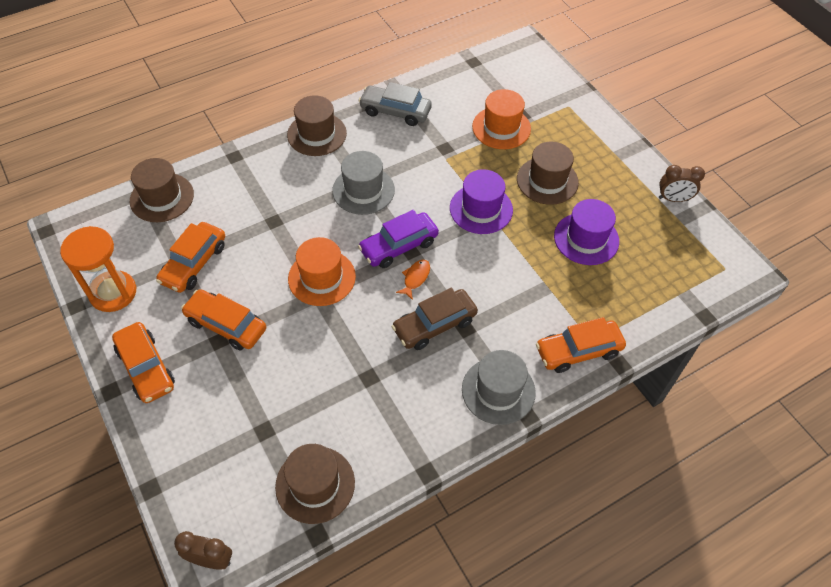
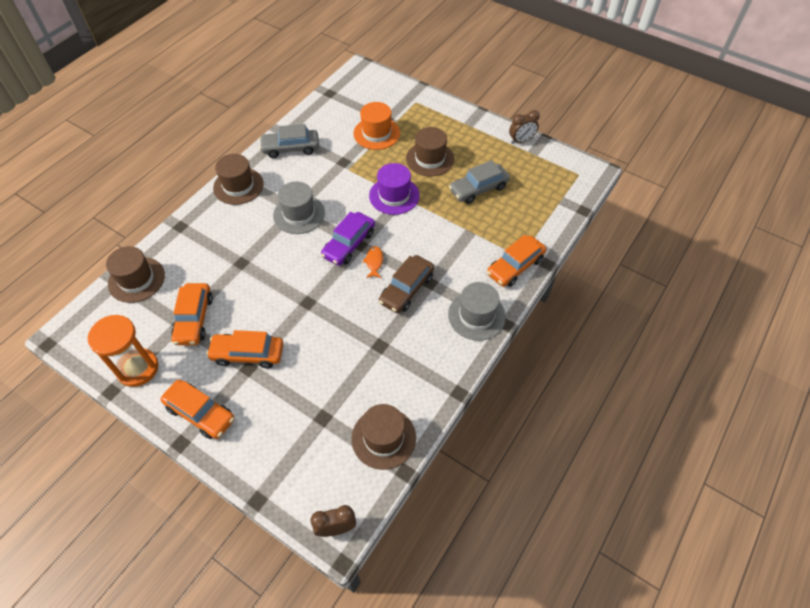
camera: 25 degrees left, 0 degrees up
(322, 277) = (303, 289): orange hat -> none
(586, 238) = (478, 189): purple hat -> grey car

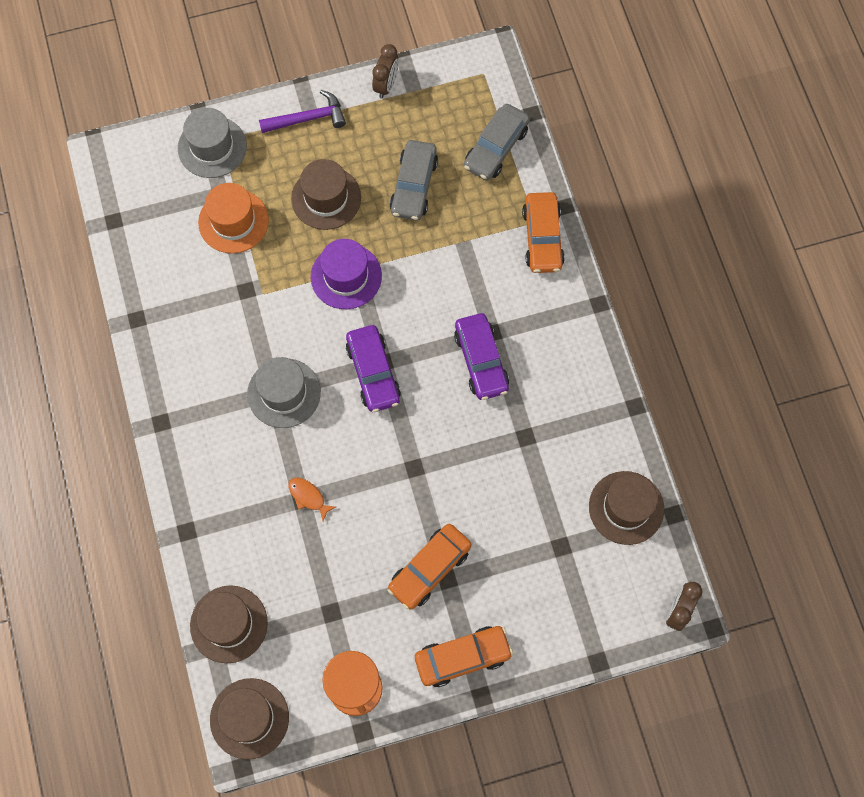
camera: 50 degrees left, 15 degrees up
(194, 319) = (338, 595): orange car -> none
(238, 186) = (179, 428): brown hat -> brown hat (249, 718)
(291, 148) = (170, 331): grey car -> grey car (496, 148)
(374, 262) = (419, 365): orange fish -> orange fish (308, 497)
(406, 289) = (481, 361): brown car -> purple car
(465, 124) = (308, 118): none -> purple hammer
(476, 315) = (567, 322): grey hat -> grey hat (212, 147)

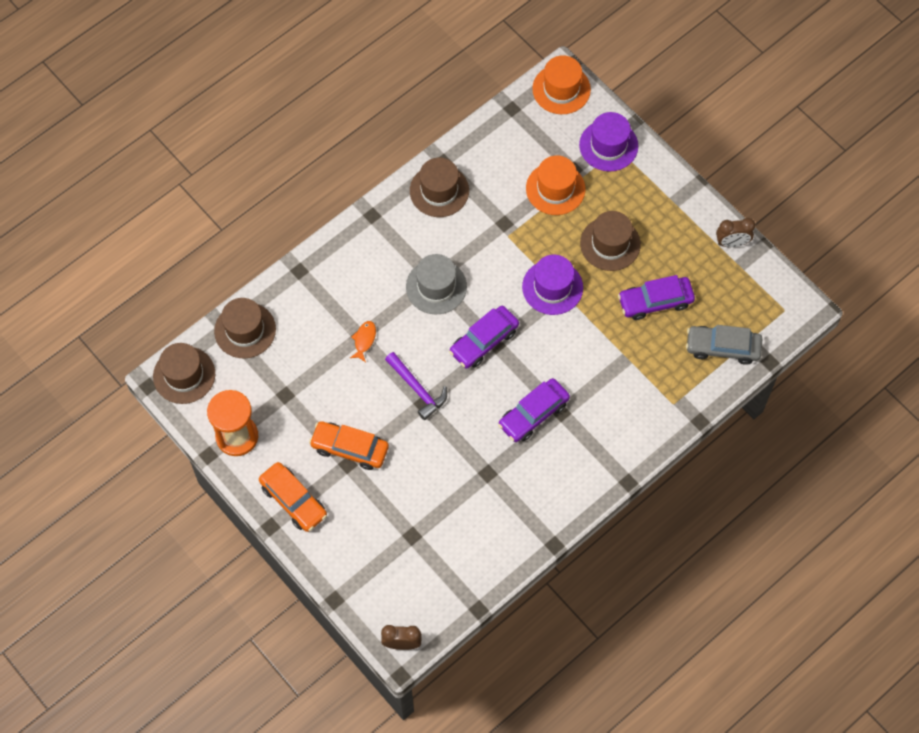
camera: 65 degrees right, 5 degrees down
(119, 162) = (561, 89): none -> orange hat
(212, 147) = (608, 145): grey hat -> purple hat
(308, 118) = (671, 200): purple hammer -> purple hammer (417, 389)
(414, 186) = (655, 302): grey car -> purple car
(542, 238) = (662, 416): orange car -> none
(626, 507) = (466, 571): brown hat -> brown hat (439, 191)

